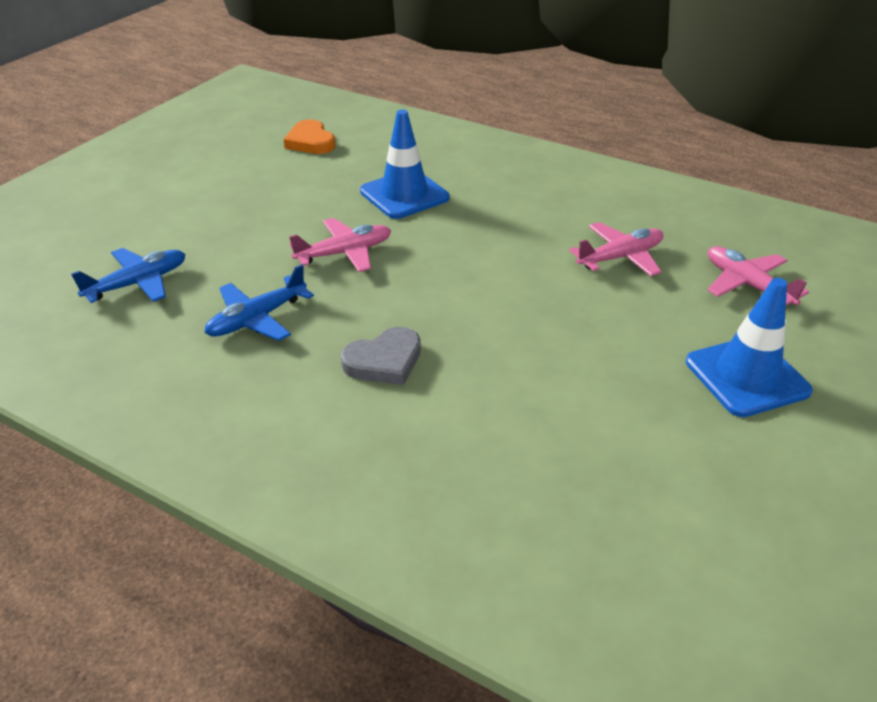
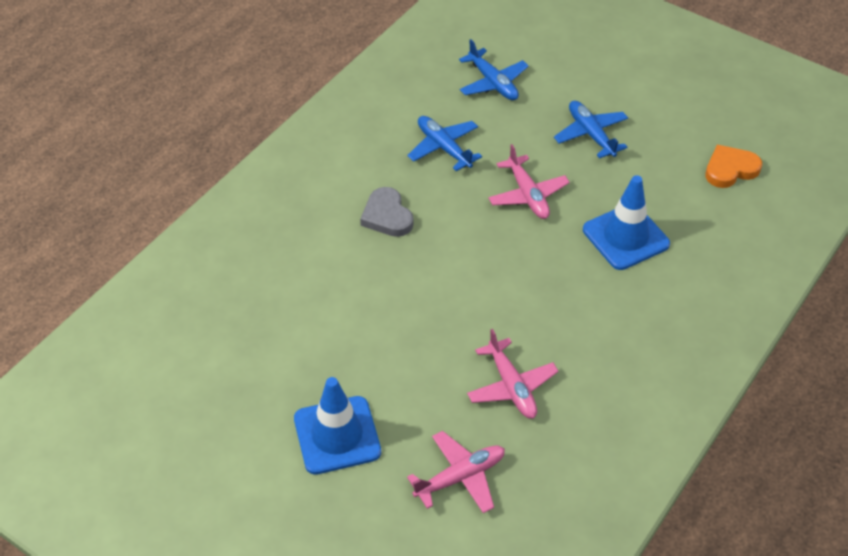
camera: 95 degrees right, 10 degrees up
(249, 214) = (591, 134): none -> blue plane

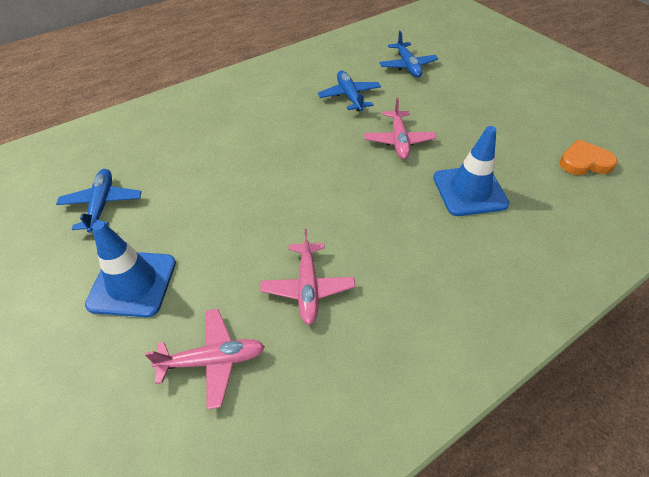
camera: 20 degrees right, 0 degrees up
(387, 216) = (281, 129): grey heart -> none
(591, 134) = (469, 112): blue plane -> blue plane (102, 204)

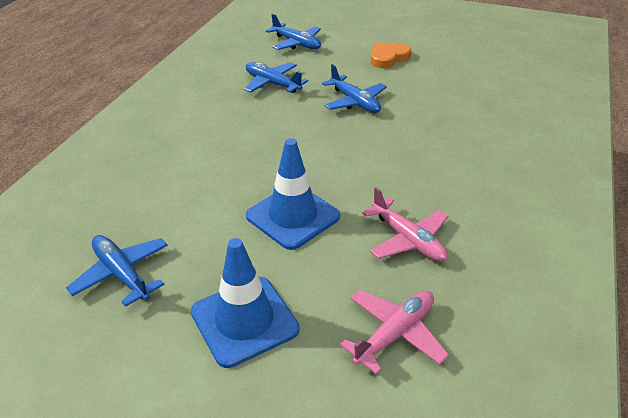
camera: 35 degrees left, 10 degrees down
(398, 141) = (355, 102): pink plane -> blue plane
(469, 191) = (448, 116): blue traffic cone -> blue traffic cone (293, 216)
(584, 162) = (502, 66): orange heart -> orange heart (388, 58)

